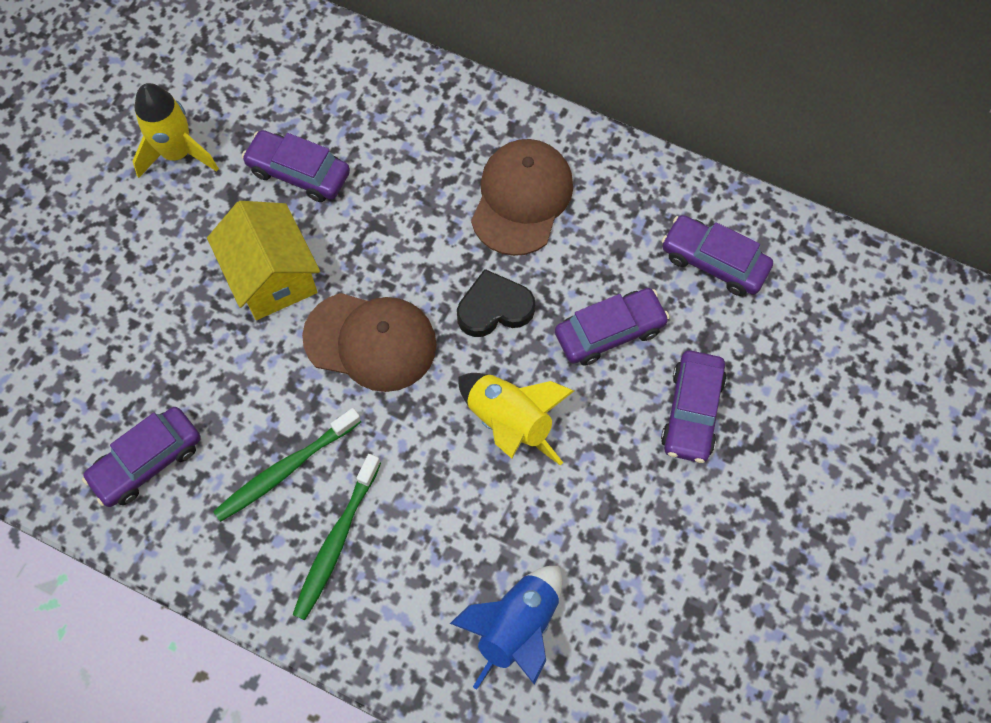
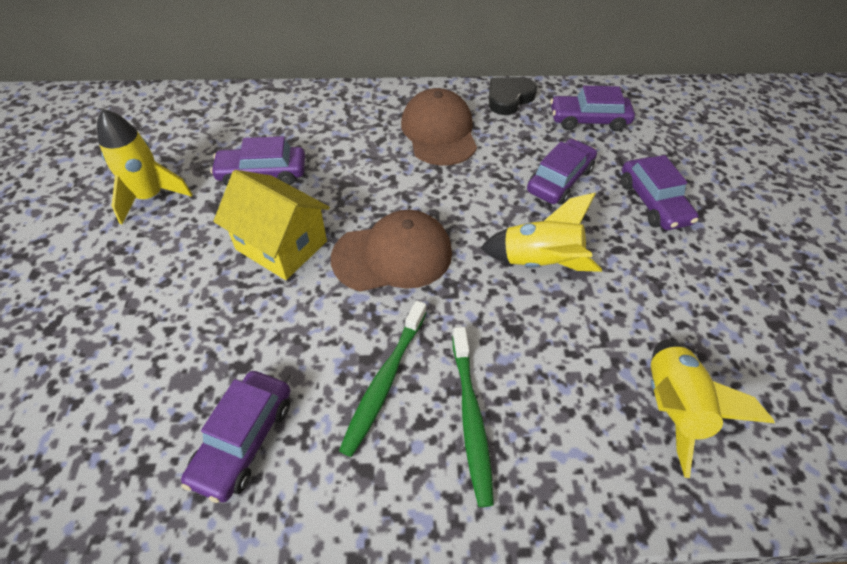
camera: 30 degrees left, 15 degrees down
(494, 308) = (470, 198): black heart -> black heart (509, 98)
(517, 627) = (671, 407): blue rocket -> yellow rocket

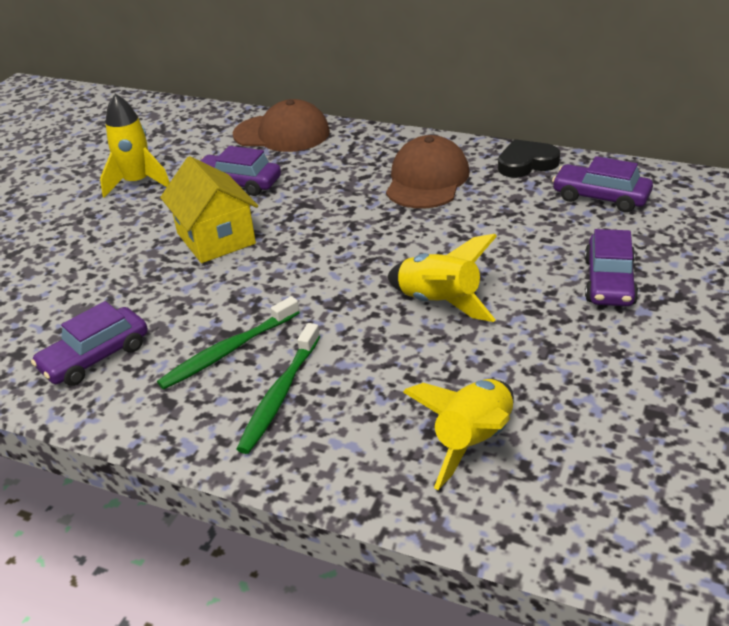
camera: 30 degrees right, 15 degrees down
(393, 255) = (305, 266): brown cap -> brown cap (282, 133)
(559, 180) = (520, 242): purple car -> none

